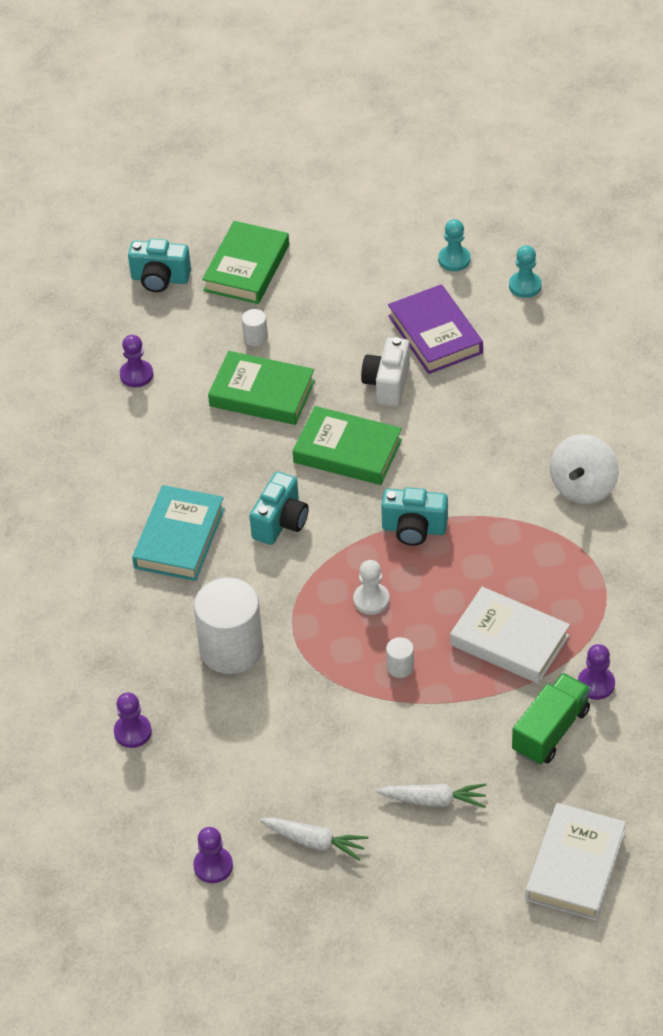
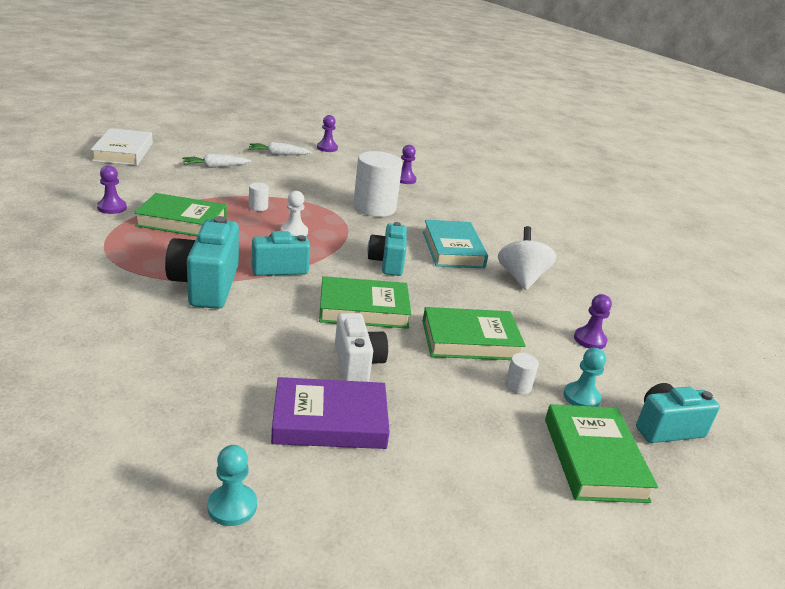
camera: 150 degrees right, 20 degrees down
(435, 334) = (330, 420): purple book -> purple book turned 45 degrees counterclockwise
(454, 259) = (348, 527): turquoise pawn -> turquoise pawn (581, 397)
(501, 510) = (206, 285): none -> turquoise camera
(509, 640) = (182, 221): white book -> green book
(550, 731) = (144, 190): green truck -> none
(583, 487) = (128, 307): white spinning top -> white spinning top (521, 278)

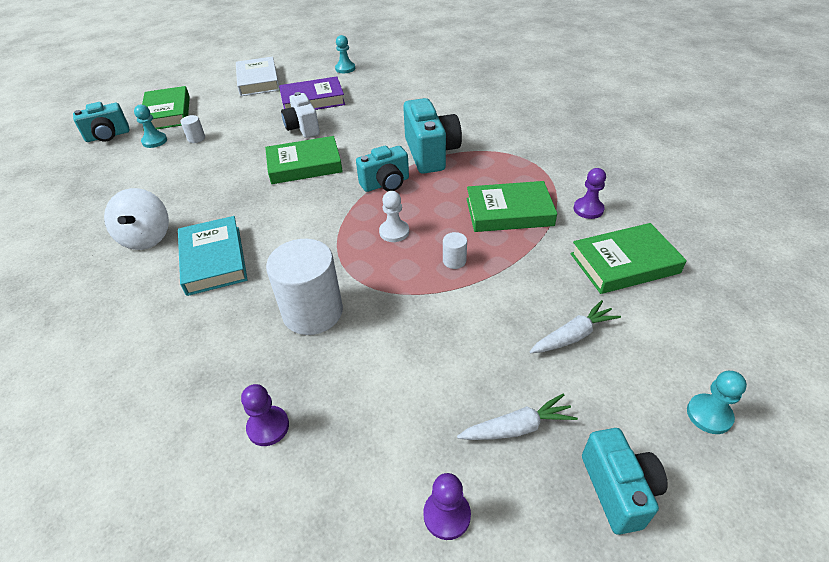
camera: 175 degrees right, 15 degrees up
(123, 152) = (720, 323): white book -> white book (258, 81)
(182, 138) = (709, 415): none -> turquoise pawn
(387, 263) = (288, 218): turquoise camera -> turquoise camera (618, 489)
(470, 340) = (221, 161): green book -> green book (624, 263)
(589, 340) = (117, 184): purple pawn -> none

